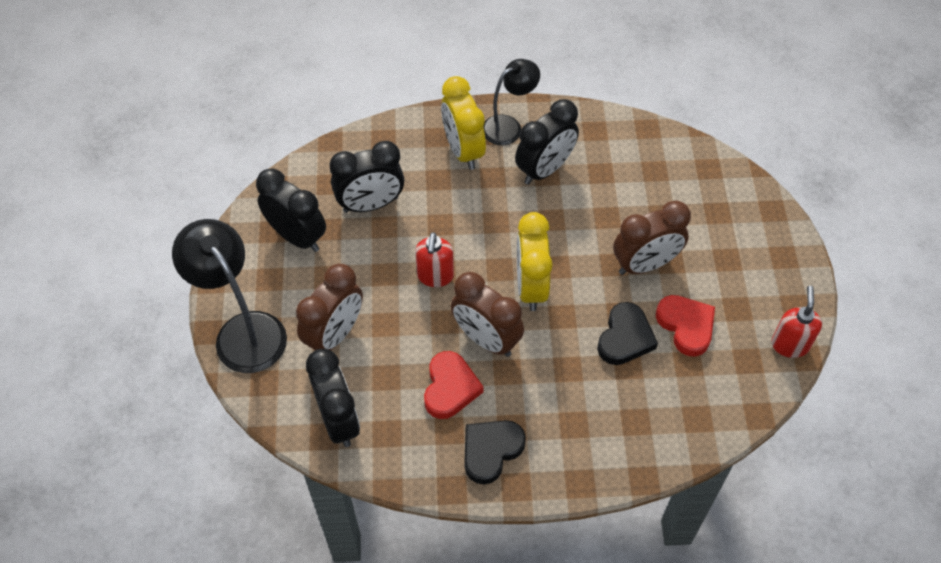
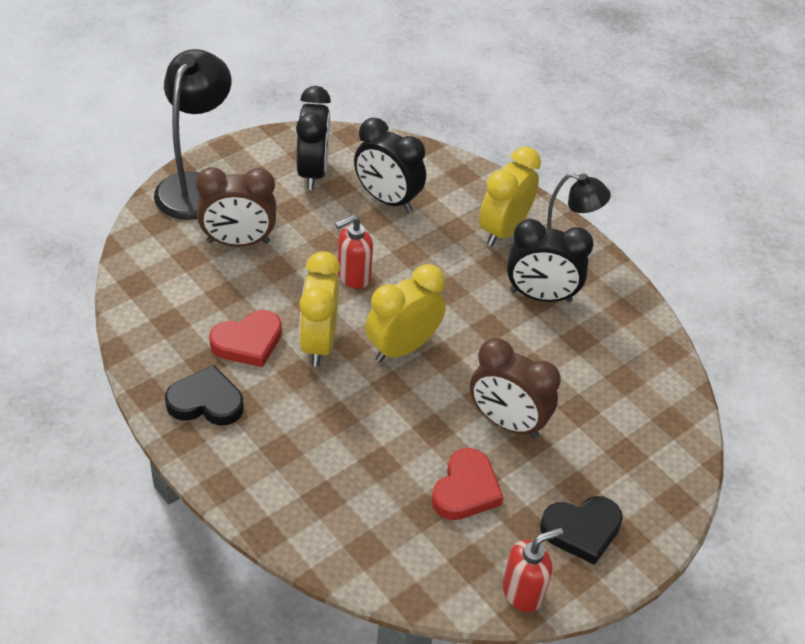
camera: 50 degrees right, 10 degrees down
(338, 420) = (158, 285): black clock -> none
(486, 339) = (319, 343): brown clock -> yellow clock
(625, 337) = (409, 445): black heart -> black heart (581, 530)

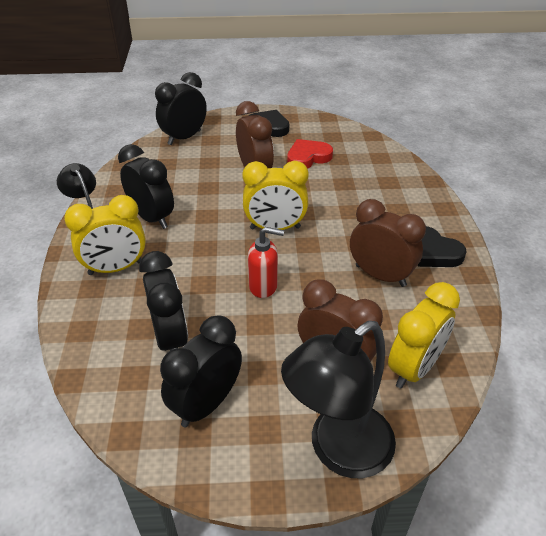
camera: 140 degrees left, 5 degrees down
(248, 342) = (380, 275): red heart -> brown clock
(319, 343) = (329, 254): yellow clock -> yellow clock (414, 368)
(523, 592) = (319, 121): red soap dispenser -> none
(662, 437) = (184, 138): none -> black clock

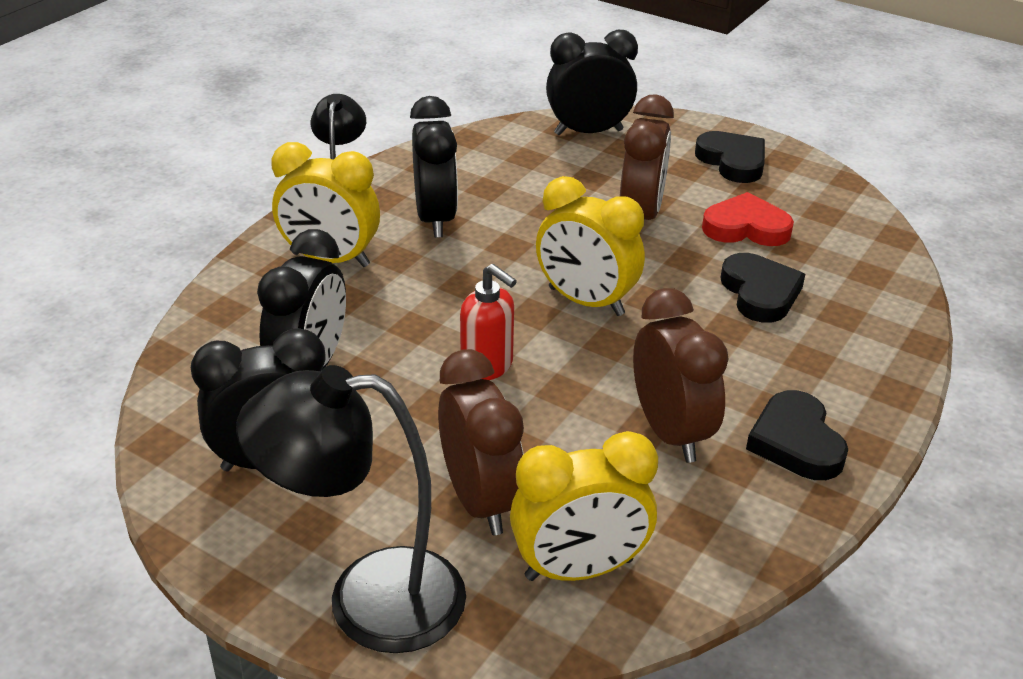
camera: 35 degrees right, 5 degrees down
(346, 187) = (760, 293): none -> black heart

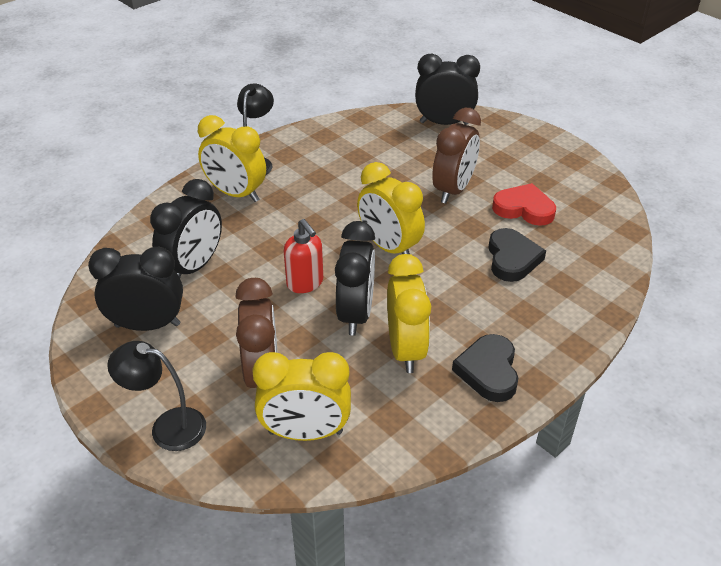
camera: 15 degrees right, 5 degrees up
(368, 599) = (167, 427): black lamp -> black lamp, size x0.63
(435, 219) = (314, 174): black clock -> black clock (355, 314)
(670, 432) = (405, 349): brown clock -> yellow clock
(732, 161) = (536, 157): black heart -> none

